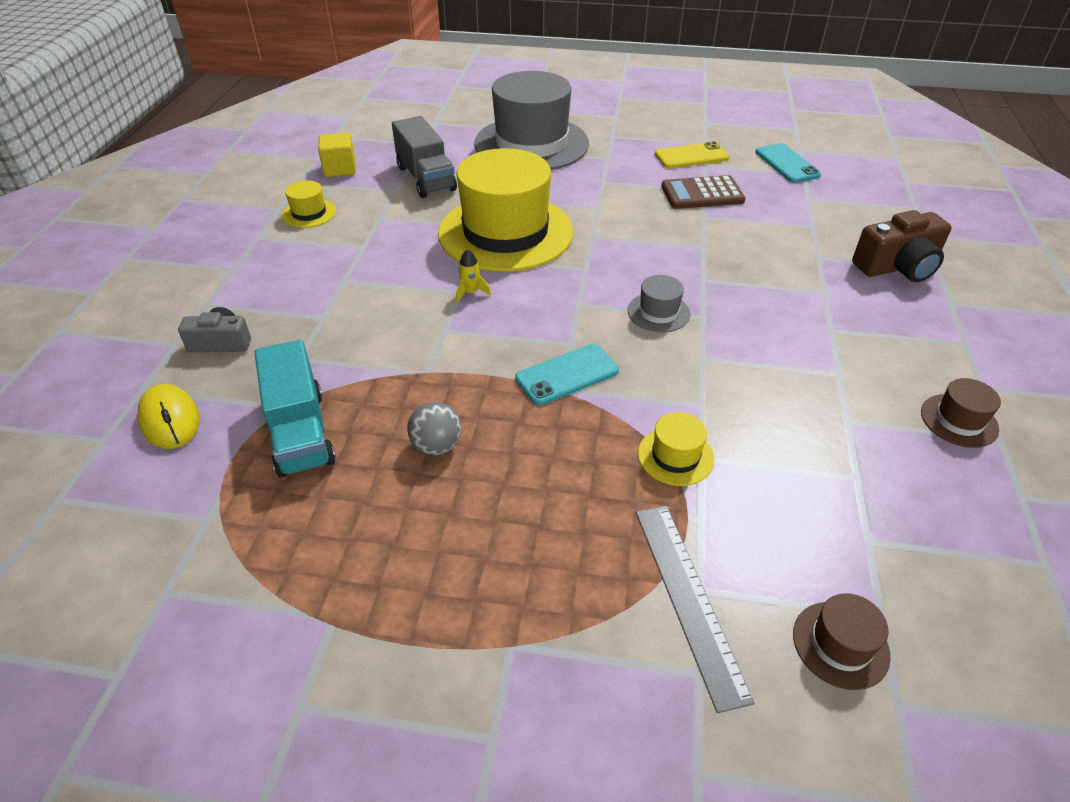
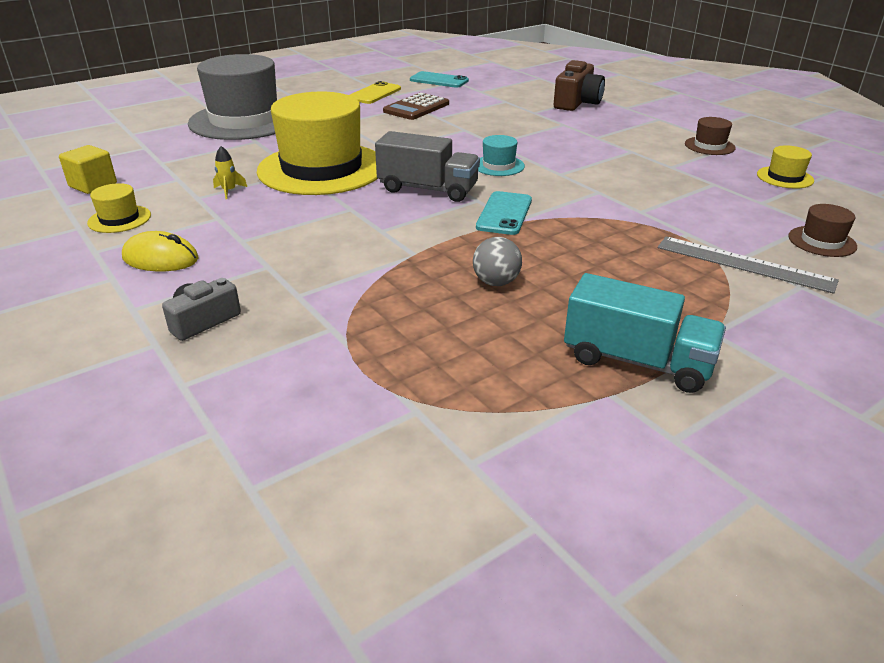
camera: 45 degrees left, 10 degrees down
(170, 420) = (256, 384): yellow mouse -> yellow mouse (161, 258)
(300, 432) = (387, 328): turquoise truck -> turquoise truck (637, 361)
(426, 178) = (192, 164): grey truck -> grey truck (428, 189)
(470, 292) = (360, 205): yellow rocket -> yellow rocket (229, 191)
(658, 312) = (498, 166): grey hat -> turquoise hat
(675, 456) = (629, 217): yellow hat -> yellow hat (785, 177)

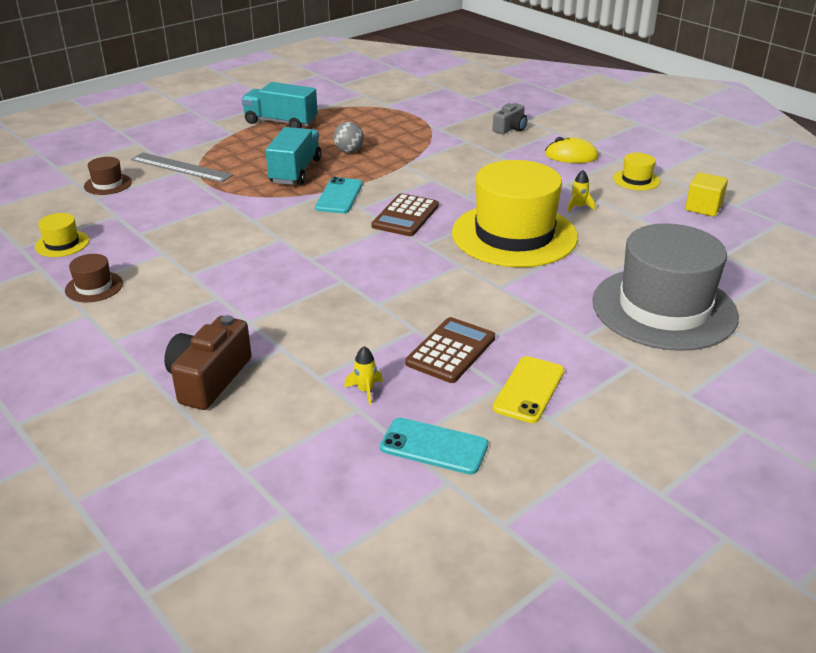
camera: 175 degrees right, 0 degrees up
(428, 189) = (405, 216): grey truck -> brown calculator
(475, 96) = (365, 390): none -> yellow rocket
(498, 166) = (340, 246): turquoise hat -> none
(570, 250) = (295, 171): none -> turquoise truck

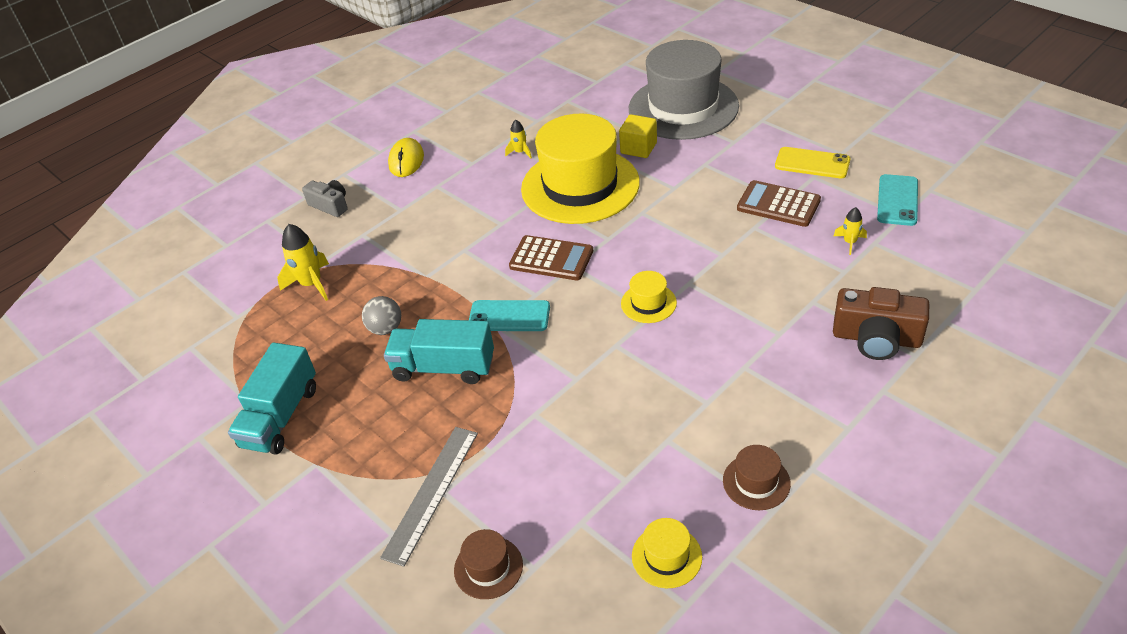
camera: 90 degrees left, 10 degrees up
(412, 126) = (311, 284): none -> yellow rocket
(636, 180) = (461, 122): yellow hat -> yellow hat (648, 303)
(703, 208) = (515, 88): yellow cube -> yellow cube (638, 148)

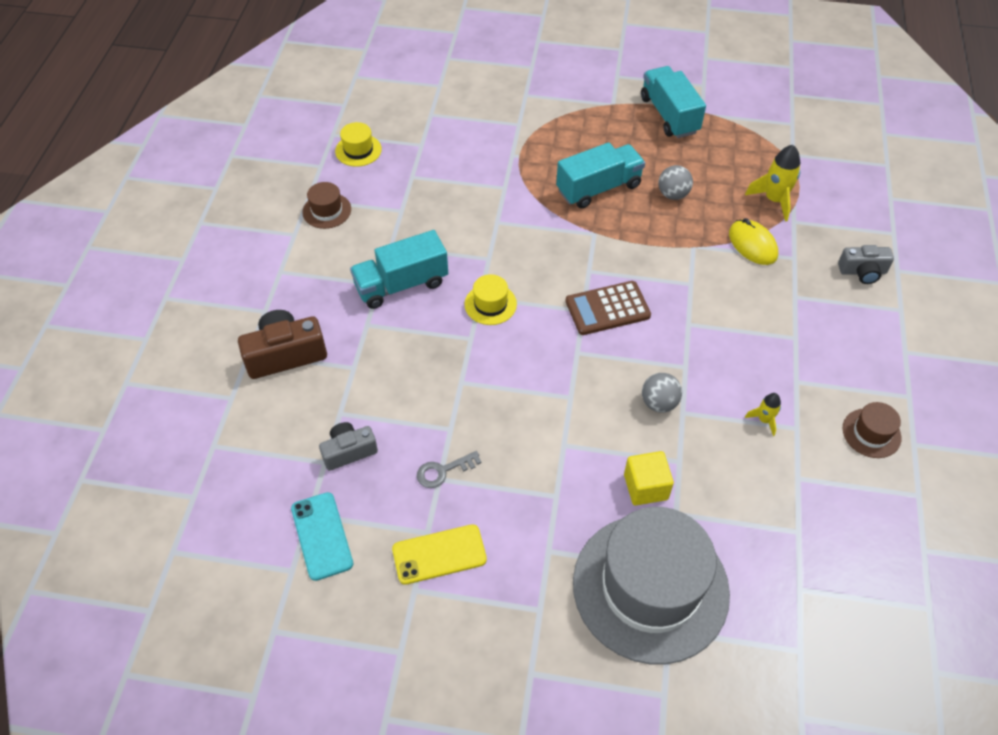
camera: 140 degrees right, 10 degrees up
(406, 161) = (863, 353): yellow mouse -> yellow mouse (752, 244)
(431, 493) = (525, 120): grey ruler -> none
(488, 567) = (456, 104): brown hat -> brown hat (871, 433)
(509, 316) = (591, 244): turquoise phone -> none
(580, 186) = (659, 403): yellow hat -> grey ball
(721, 356) = (401, 284): none -> turquoise truck
(778, 204) = (443, 471): brown calculator -> grey key
(849, 242) = (349, 451): yellow rocket -> grey camera

